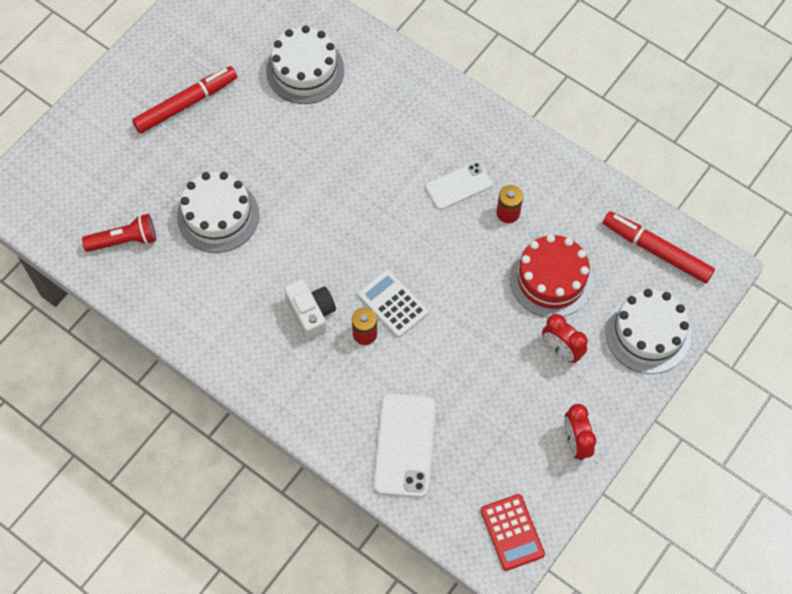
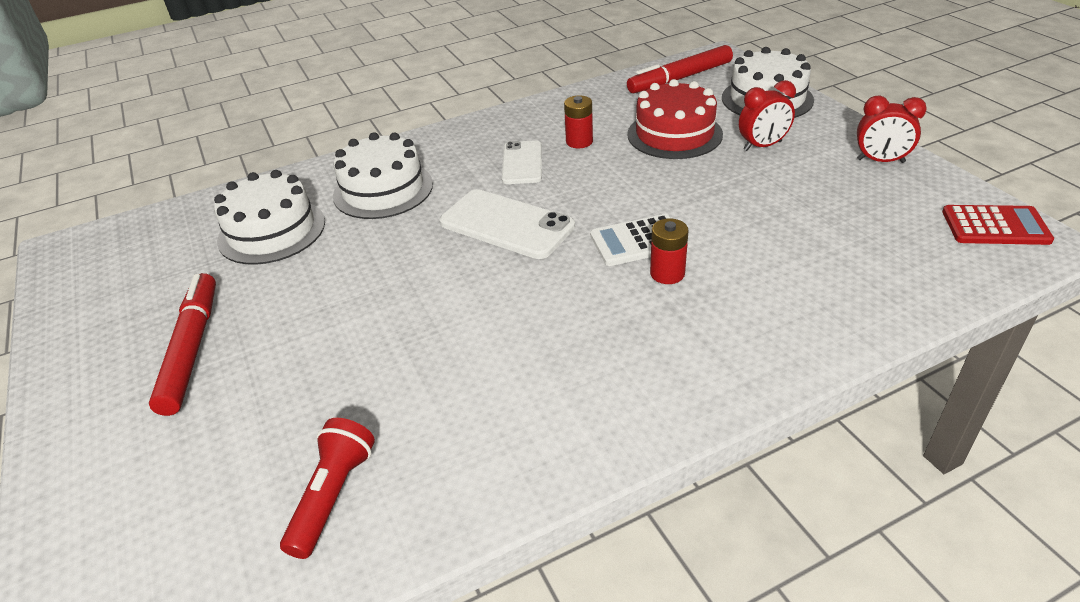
camera: 60 degrees left, 25 degrees down
(218, 215) = (390, 365): white cake -> white cake (383, 190)
(311, 313) = (609, 313): white camera -> none
(405, 445) = (848, 280): white phone -> white phone (507, 224)

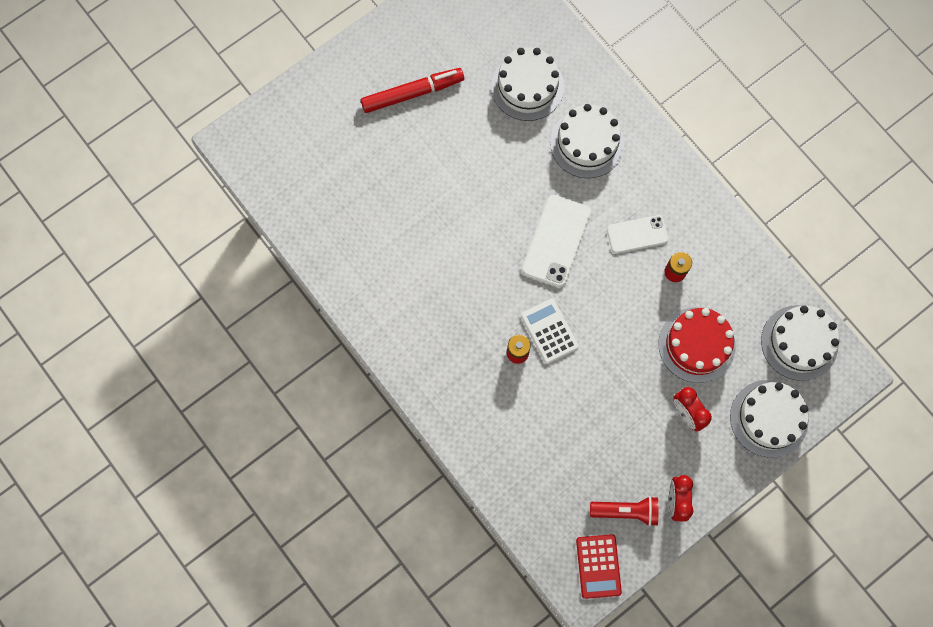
camera: 75 degrees right, 35 degrees up
(333, 496) = (328, 211): red flashlight -> red flashlight (626, 511)
(680, 78) = (799, 342): red marker -> white cake

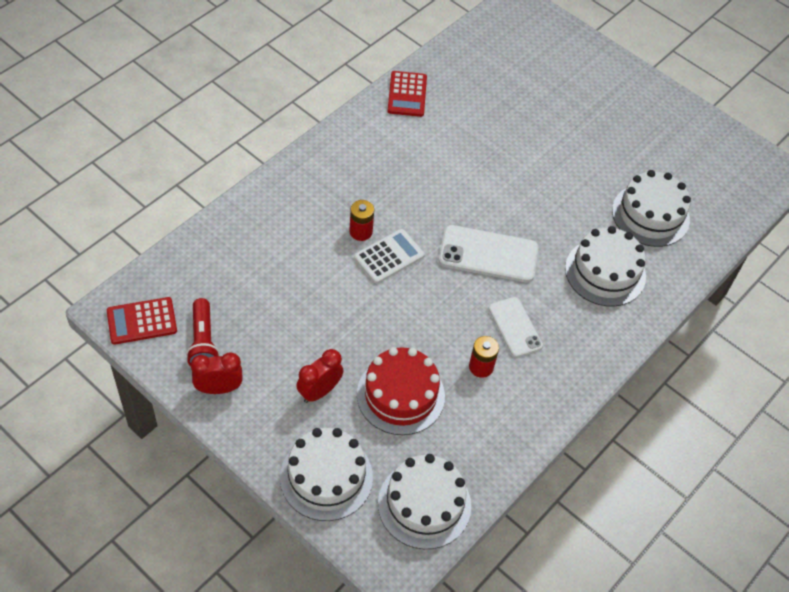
camera: 75 degrees right, 20 degrees down
(348, 280) = (407, 94): none -> red calculator
(412, 93) = (610, 124): red marker -> none

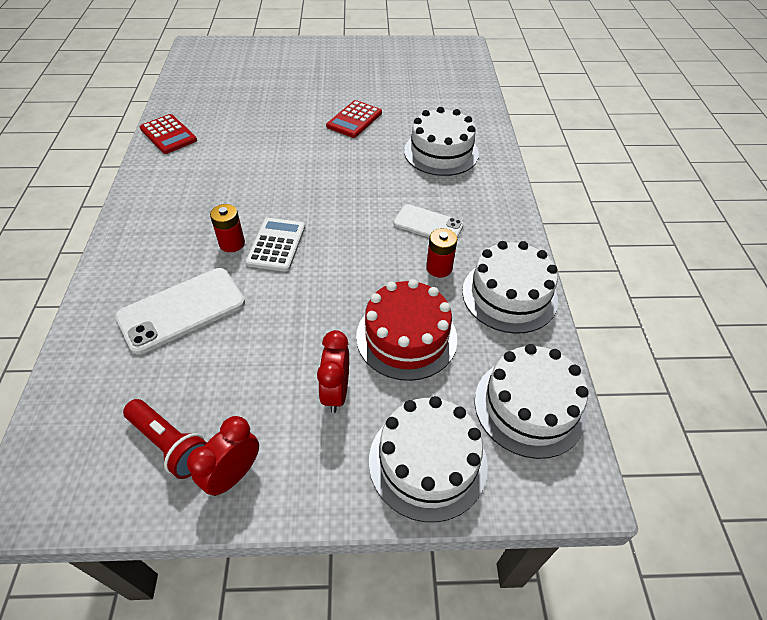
camera: 40 degrees left, 5 degrees down
(142, 321) = (75, 481): red calculator -> red calculator (354, 120)
(488, 254) = (351, 193): white phone -> white phone (182, 310)
(650, 215) = (425, 105): white cake -> white cake (509, 295)

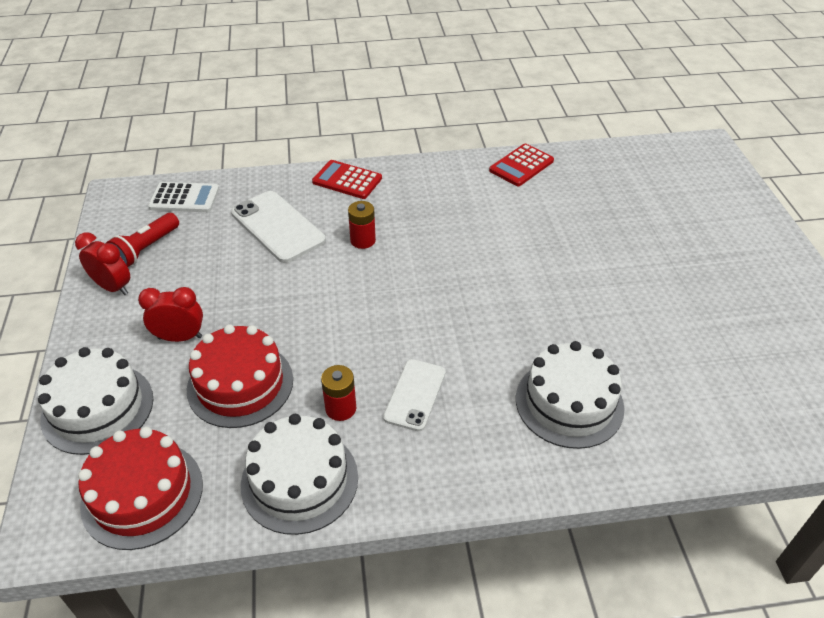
camera: 85 degrees right, 5 degrees down
(276, 245) = (364, 271): white calculator -> white calculator (184, 198)
(354, 120) = (610, 305): red calculator -> red calculator (347, 180)
(529, 406) = (142, 494): white cake -> red cake

